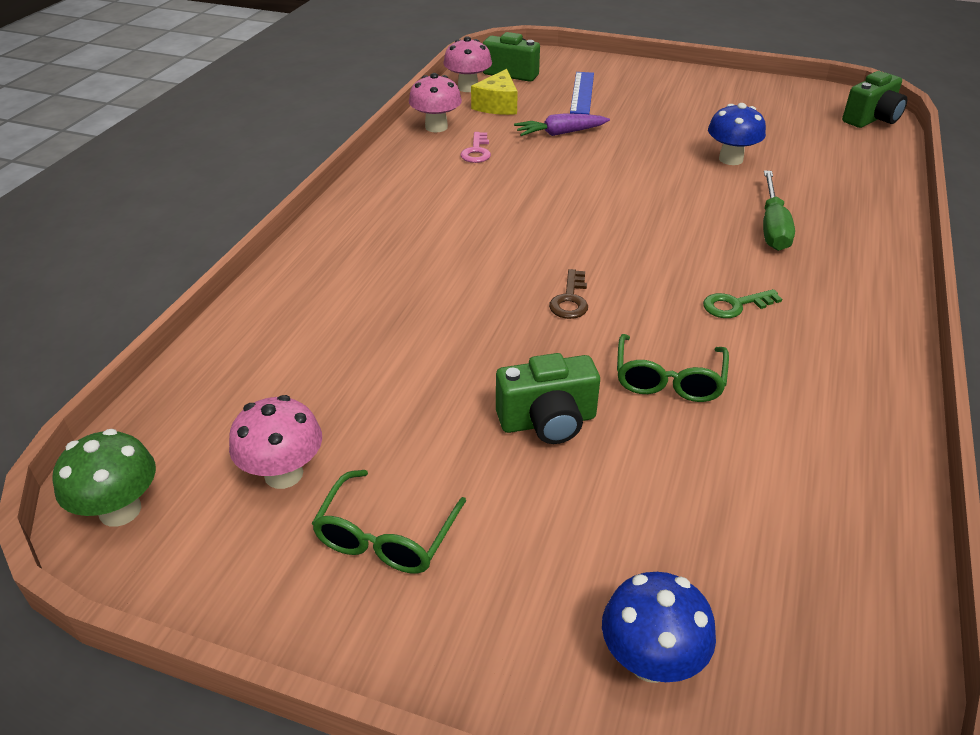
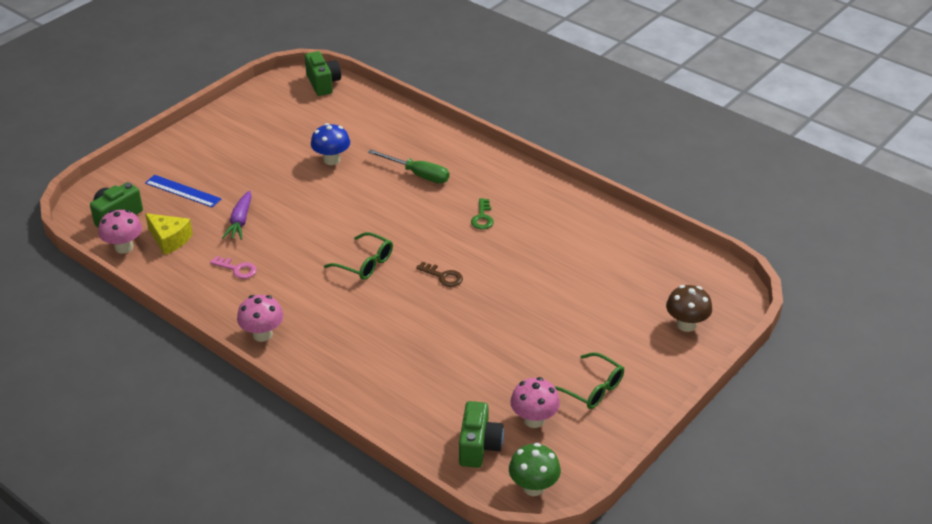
camera: 70 degrees left, 0 degrees up
(436, 127) = (182, 280): pink mushroom -> pink mushroom (262, 334)
(548, 421) = (540, 314): green camera -> green camera (479, 446)
(650, 660) = (686, 324): blue mushroom -> brown mushroom
(668, 380) = (529, 263): green glasses -> green glasses (365, 263)

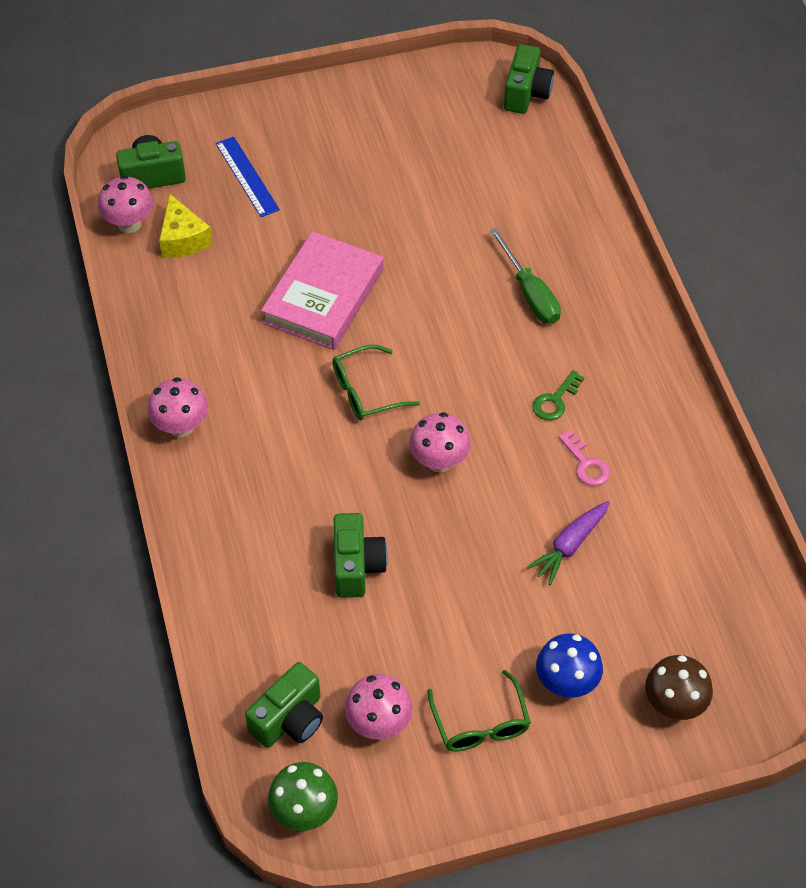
camera: 35 degrees right, 15 degrees up
(237, 269) = (222, 320): pink key -> pink key (586, 464)
(240, 221) = (275, 254): purple carrot -> purple carrot (569, 546)
(292, 229) = (323, 296): none -> pink book
(331, 160) = (446, 217): blue mushroom -> blue mushroom (566, 682)
(365, 263) = (365, 391): green glasses -> green glasses turned 90 degrees clockwise
(443, 276) = (439, 461): brown key -> pink mushroom
(444, 350) = (357, 566): none -> green camera

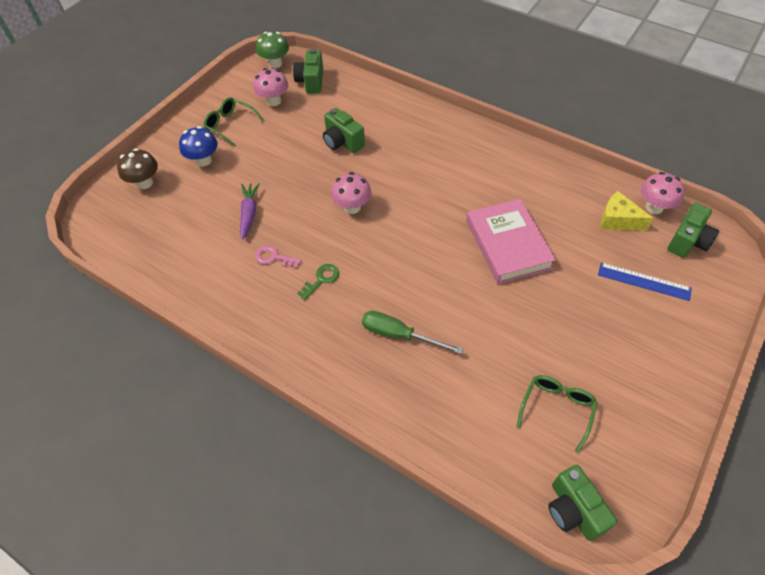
camera: 140 degrees right, 0 degrees up
(181, 426) = (488, 140): pink mushroom -> none
(365, 391) = (425, 213): green glasses -> green glasses (557, 409)
(555, 400) = (321, 279): green key -> green key turned 45 degrees clockwise

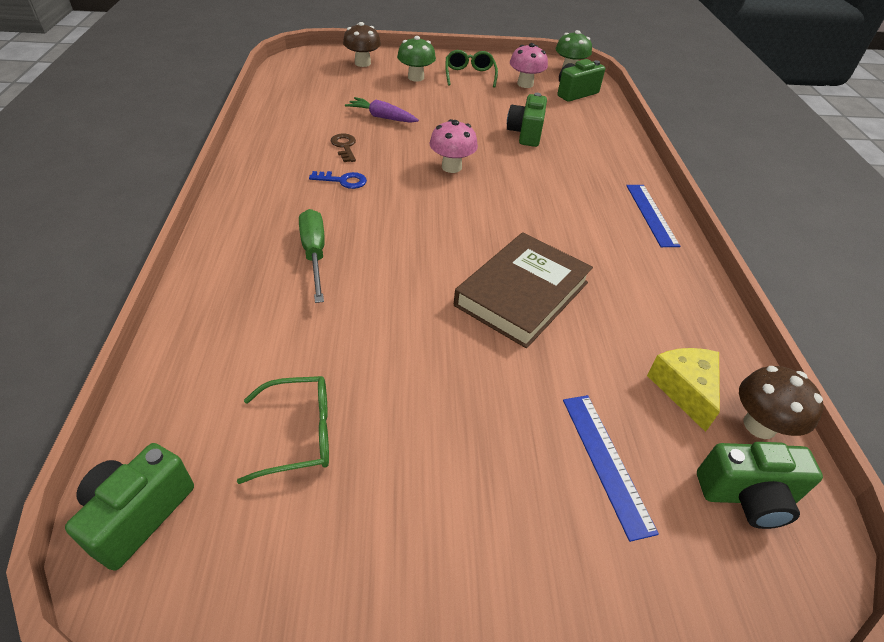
camera: 50 degrees right, 10 degrees down
(203, 160) = (416, 78): blue mushroom -> green mushroom
(249, 213) = (382, 117): purple carrot -> purple carrot turned 120 degrees counterclockwise
(274, 257) = (344, 146): pink key -> brown key
(321, 279) = (343, 181): green key -> blue key
(477, 137) = (651, 214): none -> blue ruler
(508, 244) = (522, 294): pink book -> brown book
(654, 207) = (759, 425): pink mushroom -> brown mushroom

